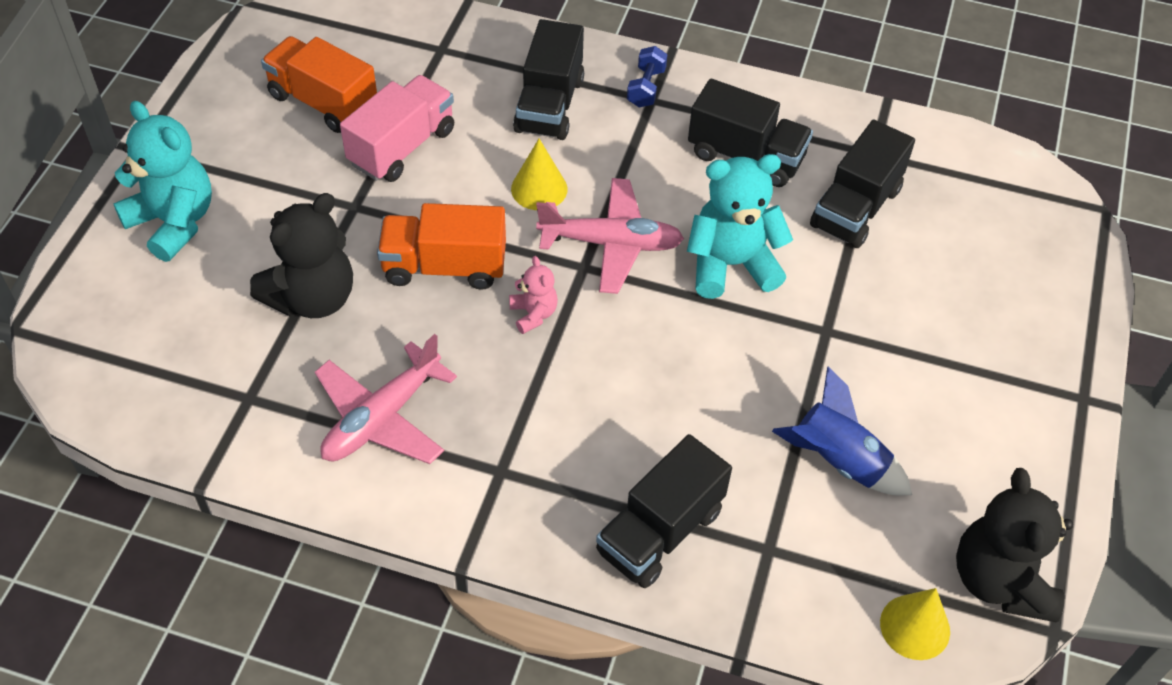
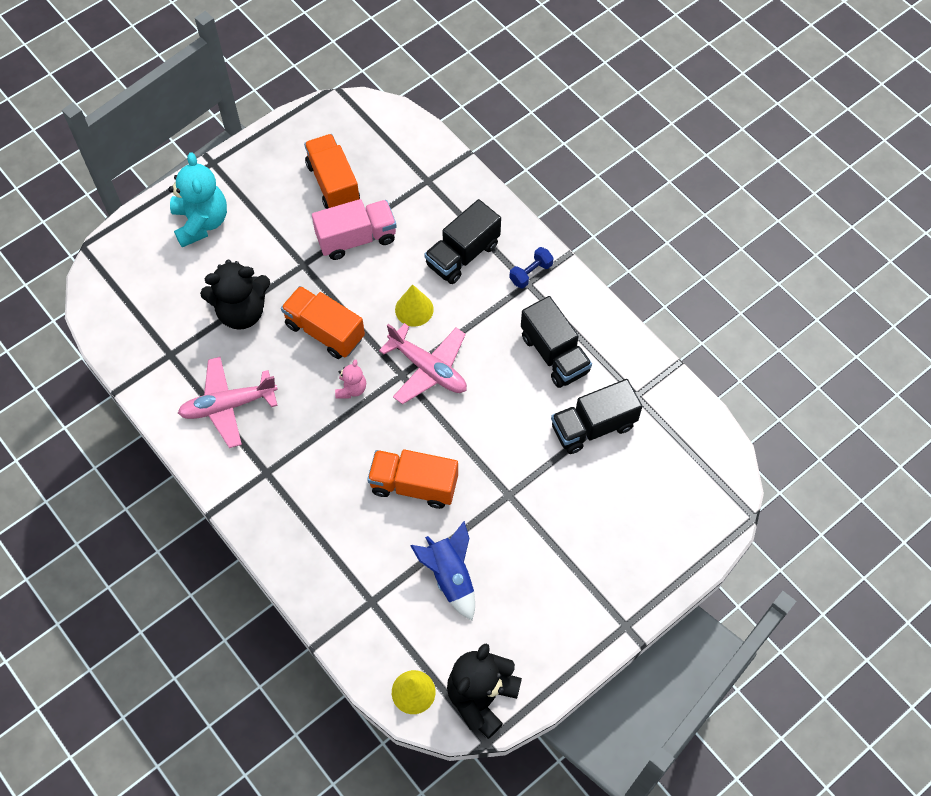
camera: 35 degrees right, 10 degrees up
(660, 531) = (322, 556): black truck -> none
(705, 381) = (414, 485): none -> orange truck
(731, 265) = (487, 421): turquoise teddy bear -> none

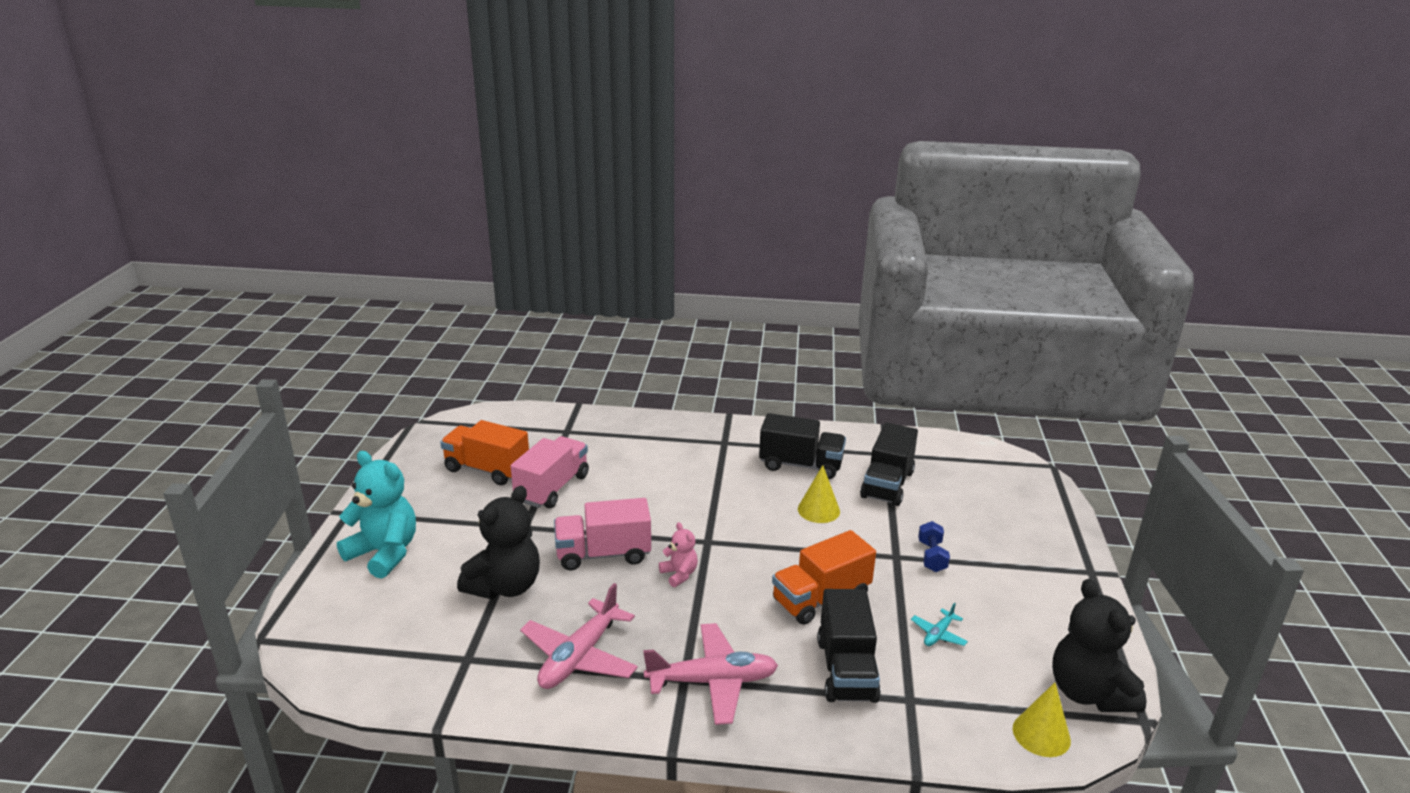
camera: 45 degrees left, 35 degrees down
(325, 331) = (603, 554): orange truck -> pink truck
(414, 309) = (660, 500): yellow cone -> yellow cone (818, 510)
(428, 369) = (723, 525): pink plane -> pink plane (712, 681)
(450, 576) = (938, 634): blue rocket -> turquoise plane
(462, 254) = (653, 453): black truck -> black truck (846, 670)
(530, 273) = (718, 436): blue dumbbell -> blue dumbbell (931, 556)

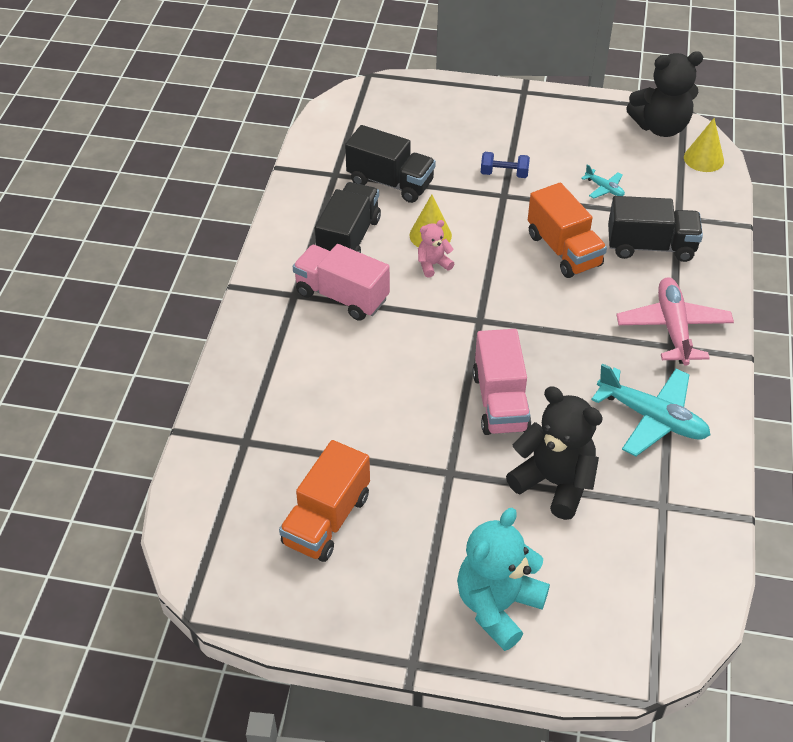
camera: 85 degrees left, 20 degrees up
(552, 488) = (374, 450): pink truck -> pink truck (342, 296)
(579, 656) = (652, 418): pink plane -> turquoise plane
(679, 574) = (532, 343): pink teddy bear -> pink teddy bear (433, 264)

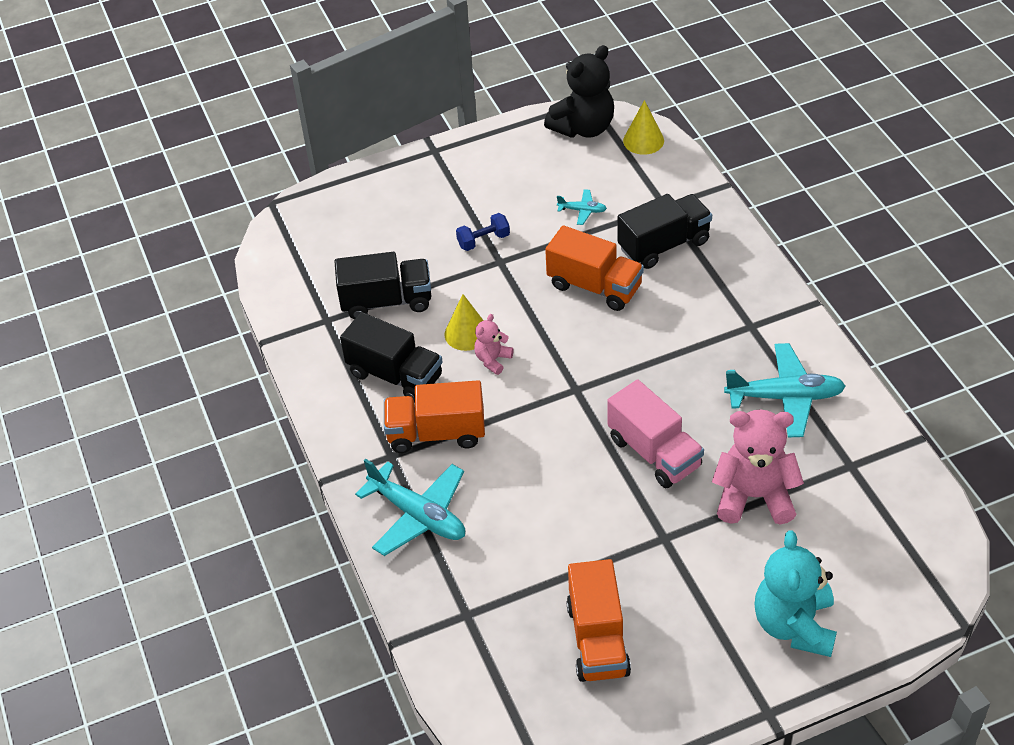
camera: 30 degrees left, 0 degrees up
(275, 348) = (418, 515): none -> turquoise plane
(342, 296) = (436, 433): pink truck -> orange truck
(349, 238) = (395, 375): black truck -> black truck turned 135 degrees clockwise
(554, 482) = (754, 496): black teddy bear -> pink teddy bear
(673, 328) = (739, 309): pink plane -> none

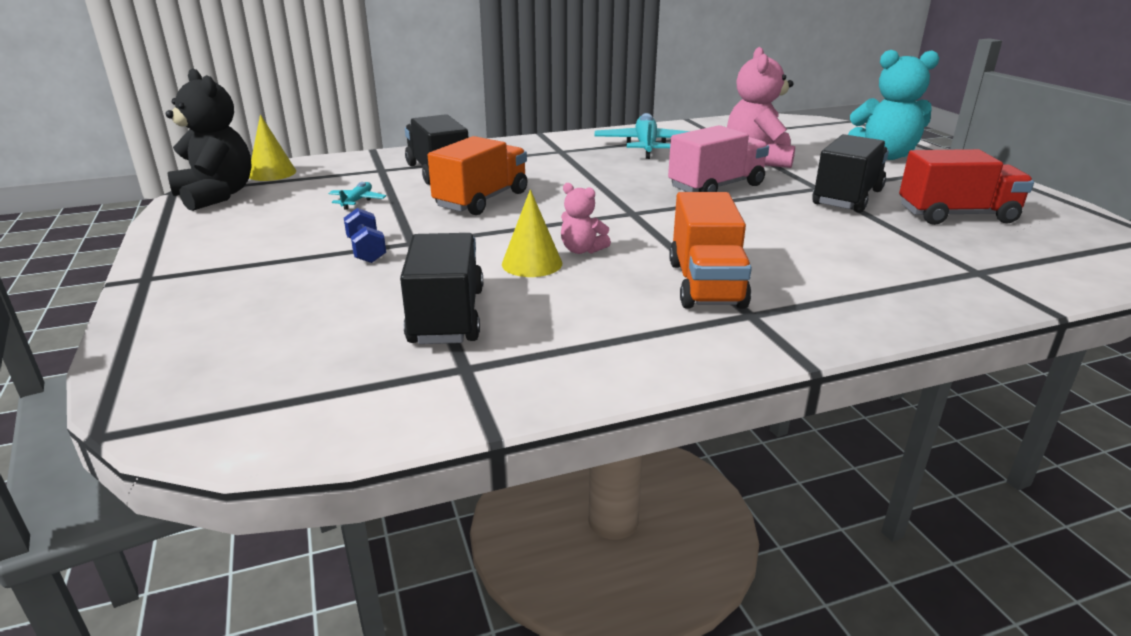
camera: 90 degrees left, 20 degrees down
(395, 375) = (600, 310): black truck -> black truck (847, 198)
(418, 515) = (847, 297): turquoise plane -> none
(597, 639) = (956, 215): orange truck -> red truck

